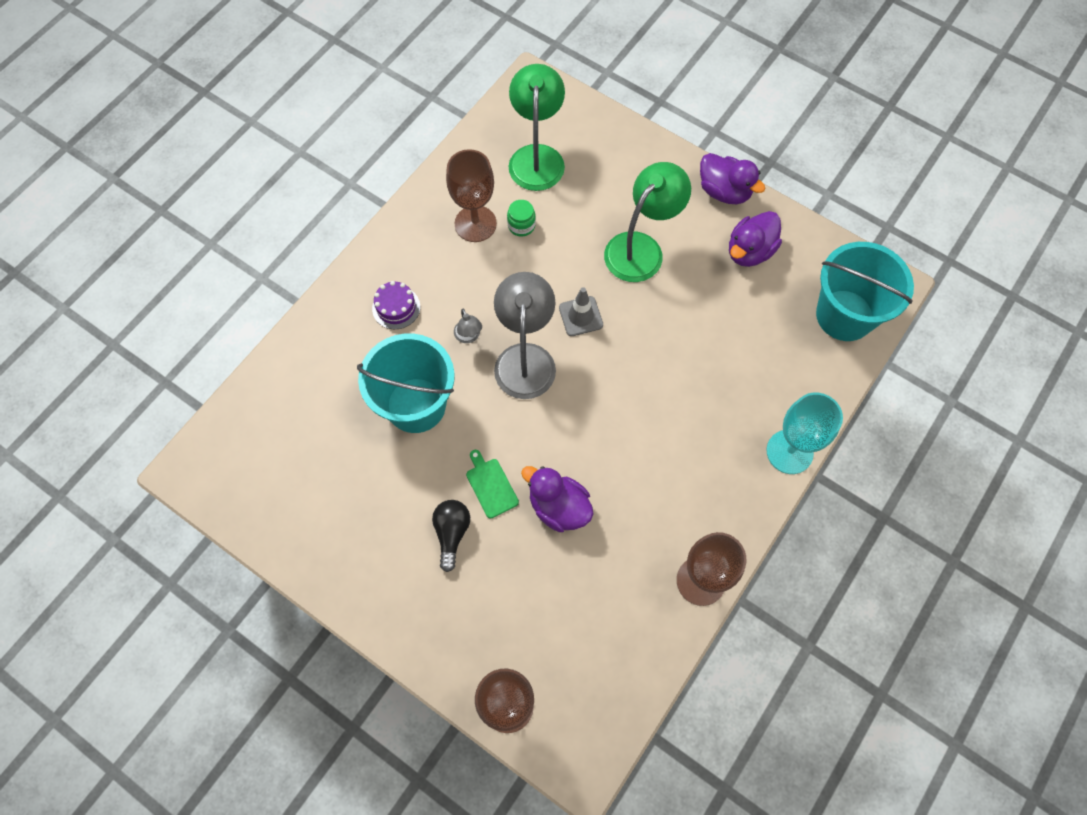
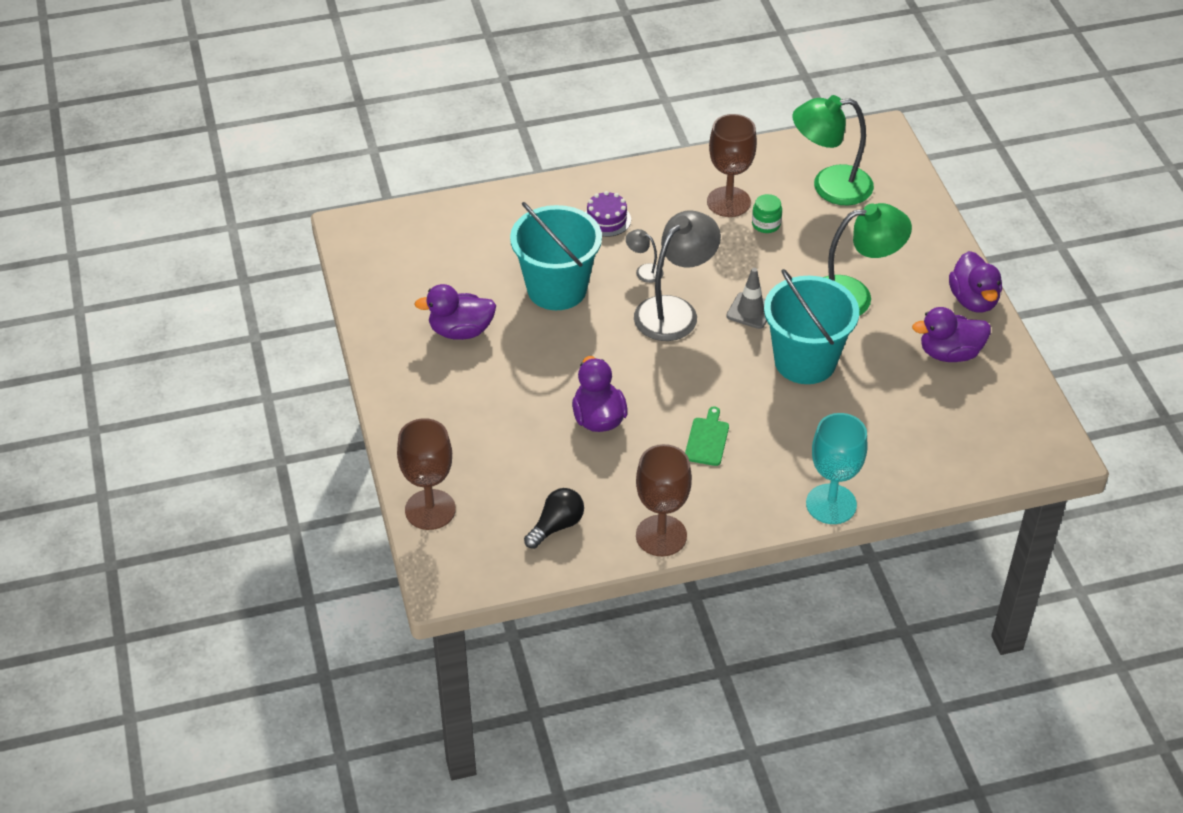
camera: 40 degrees right, 20 degrees down
(375, 506) = (461, 331): none -> purple duck
(452, 533) = (499, 382): black light bulb -> black light bulb (556, 526)
(469, 336) = (644, 271): grey lamp -> grey lamp turned 105 degrees clockwise
(491, 485) = (560, 372): green cutting board -> green cutting board (707, 439)
(537, 157) = (829, 186): green lamp -> green lamp turned 135 degrees counterclockwise
(844, 315) = (988, 446): turquoise bucket -> turquoise bucket (805, 361)

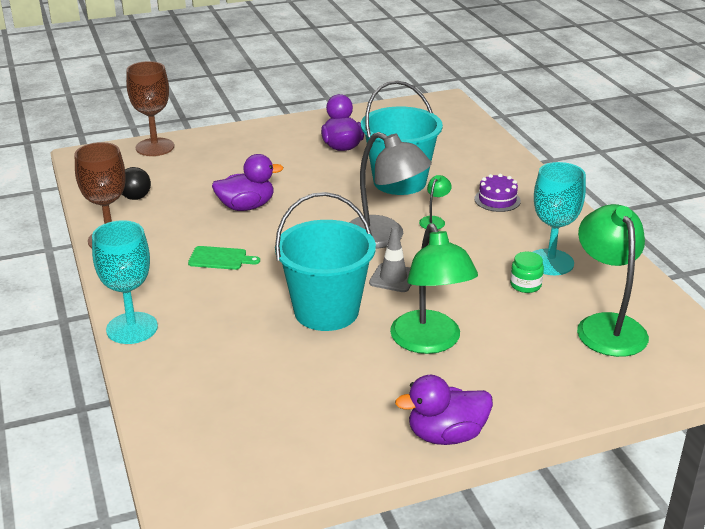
camera: 85 degrees right, 15 degrees down
(644, 271) = (434, 220): grey lamp -> green lamp
(728, 202) = (550, 262): brown goblet -> turquoise goblet
(949, 353) = (351, 413): purple duck -> none

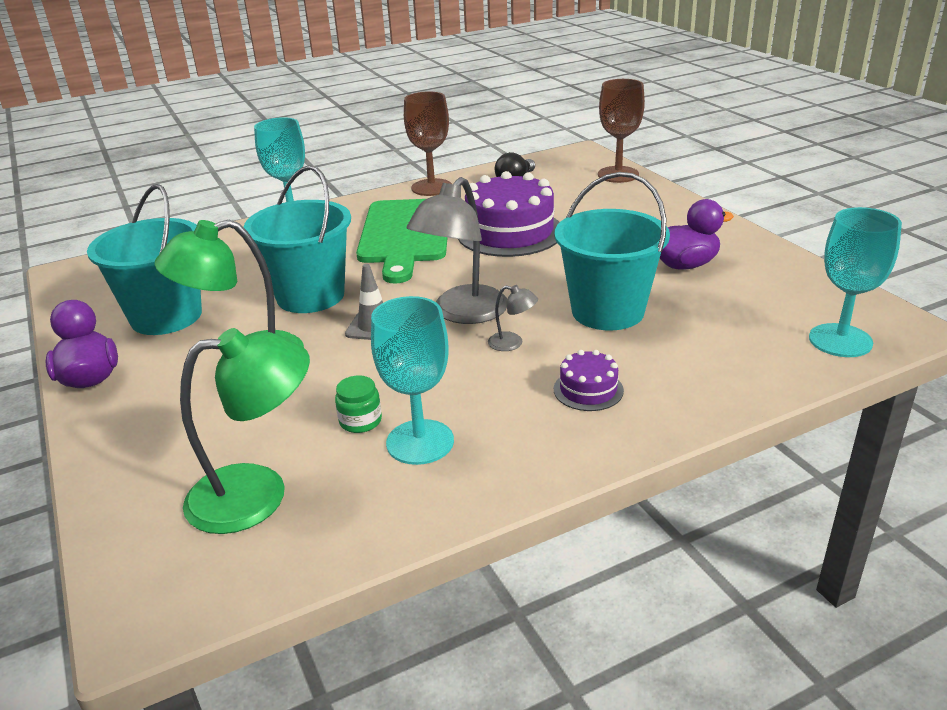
camera: 85 degrees right, 0 degrees up
(220, 258) = (405, 235): green cutting board -> green cutting board, size x2.50
(246, 206) = (510, 232): purple duck -> purple cake
(337, 399) = (166, 316): none -> turquoise bucket
(434, 220) = (512, 343): green lamp -> grey lamp
(456, 120) = (840, 340): none -> turquoise goblet

